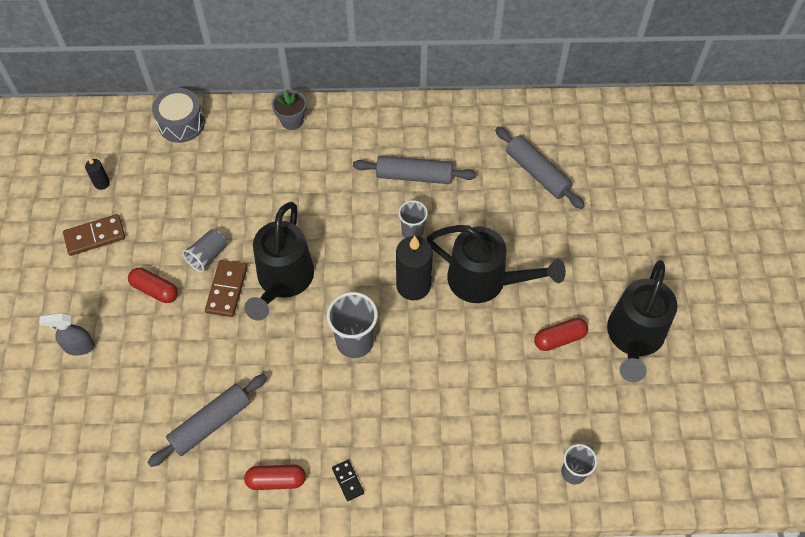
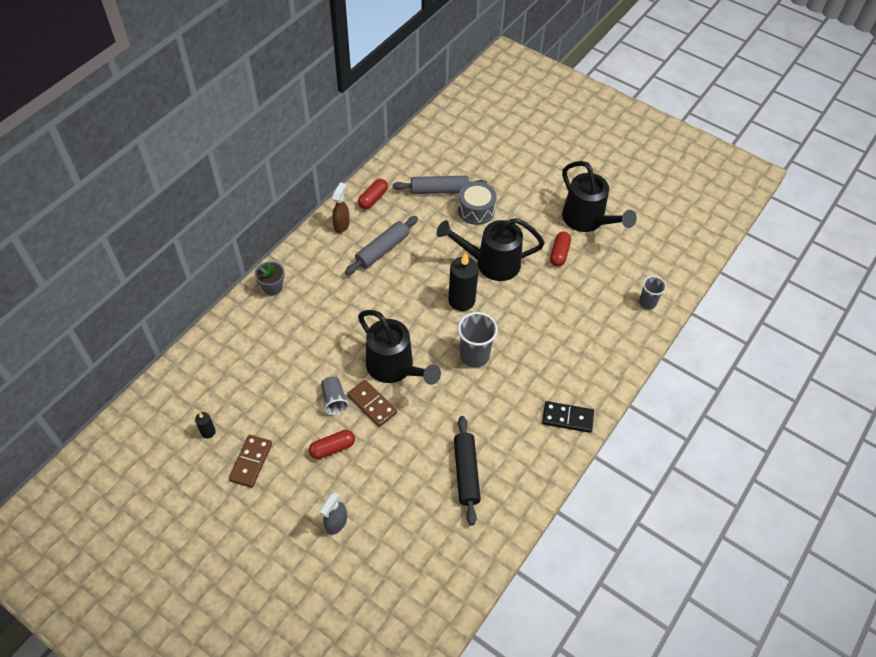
camera: 55 degrees left, 5 degrees down
(181, 123) = (207, 352): grey drum -> grey drum (476, 210)
(211, 423) = (466, 473): grey rolling pin -> black rolling pin
(276, 480) = (537, 458): red capsule -> red capsule (373, 199)
(348, 481) = (567, 418): black domino -> black domino, size x1.69
(412, 232) = (422, 277): grey cup -> none
(413, 122) = (341, 225): none -> brown spray bottle
(485, 281) = (491, 263): black watering can -> black watering can turned 150 degrees counterclockwise

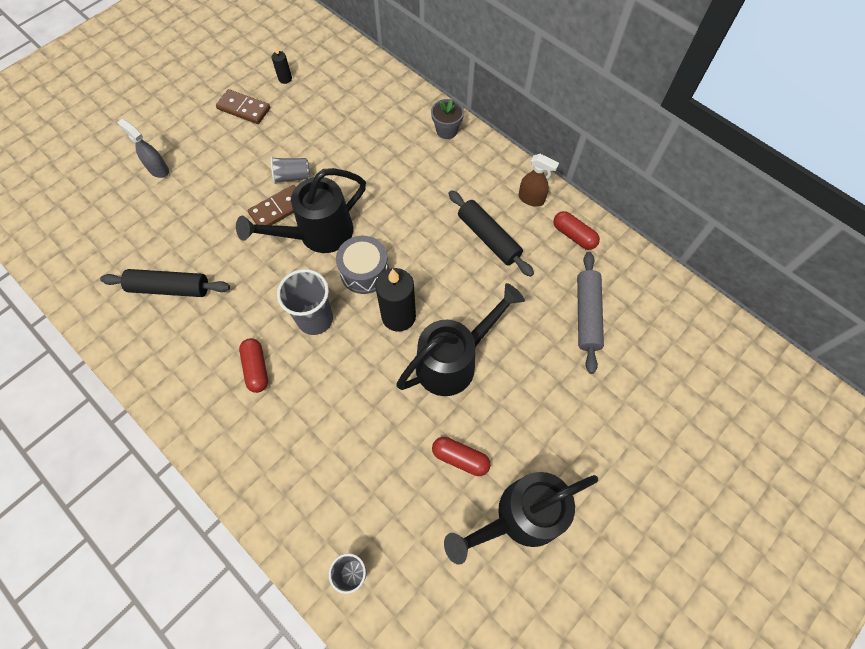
camera: 100 degrees right, 10 degrees up
(332, 448) = (238, 172): red capsule -> red capsule (256, 368)
(382, 250) = (488, 238): grey rolling pin -> black rolling pin
(476, 210) = (548, 357): grey drum -> grey drum (364, 272)
(491, 263) = (454, 361): black watering can -> black watering can turned 45 degrees clockwise
(567, 418) = (201, 411): black domino -> none

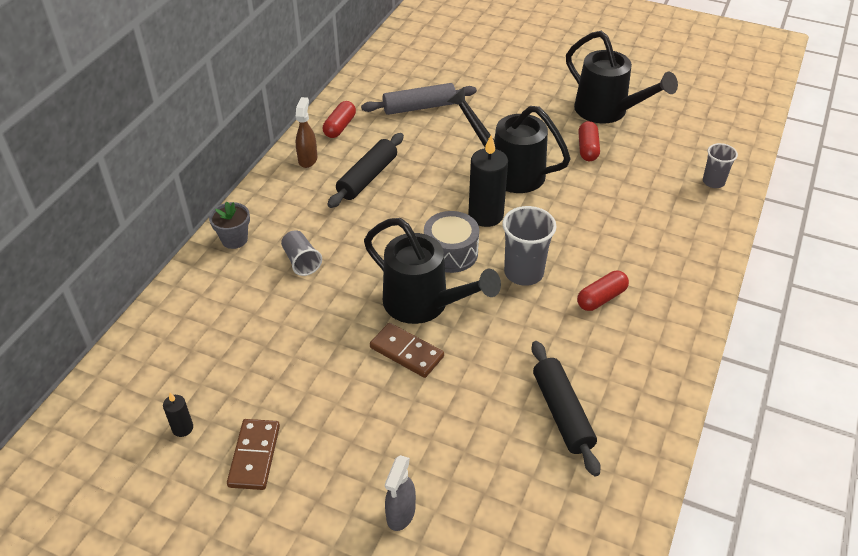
camera: 110 degrees left, 20 degrees down
(292, 176) = (353, 356): grey cup -> grey cup (301, 261)

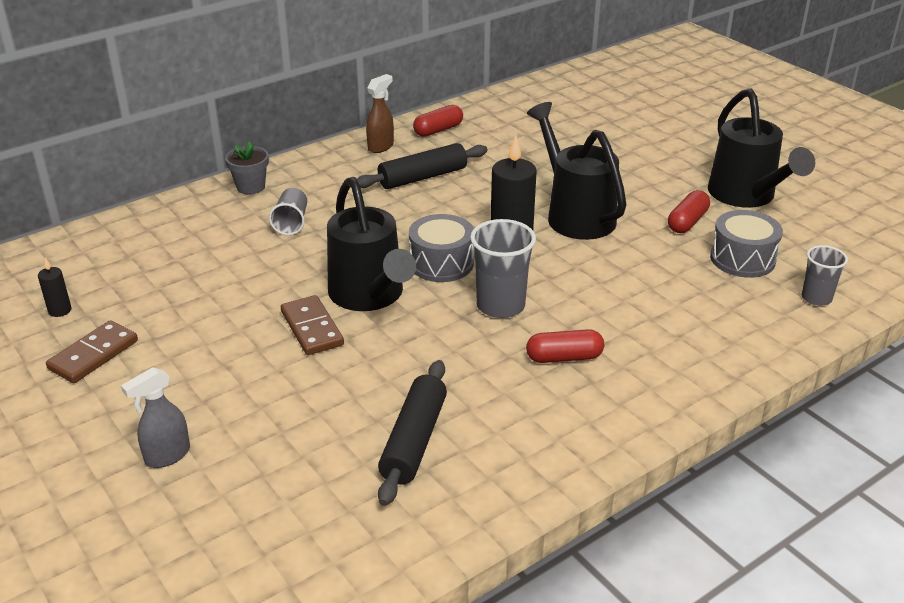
camera: 30 degrees right, 10 degrees down
(419, 107) = (535, 136): grey rolling pin -> none
(646, 167) = (742, 259): none -> grey drum

